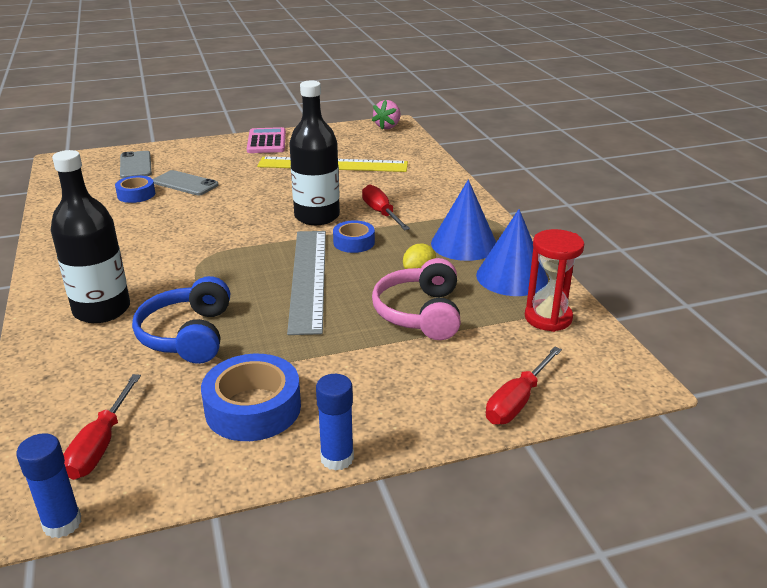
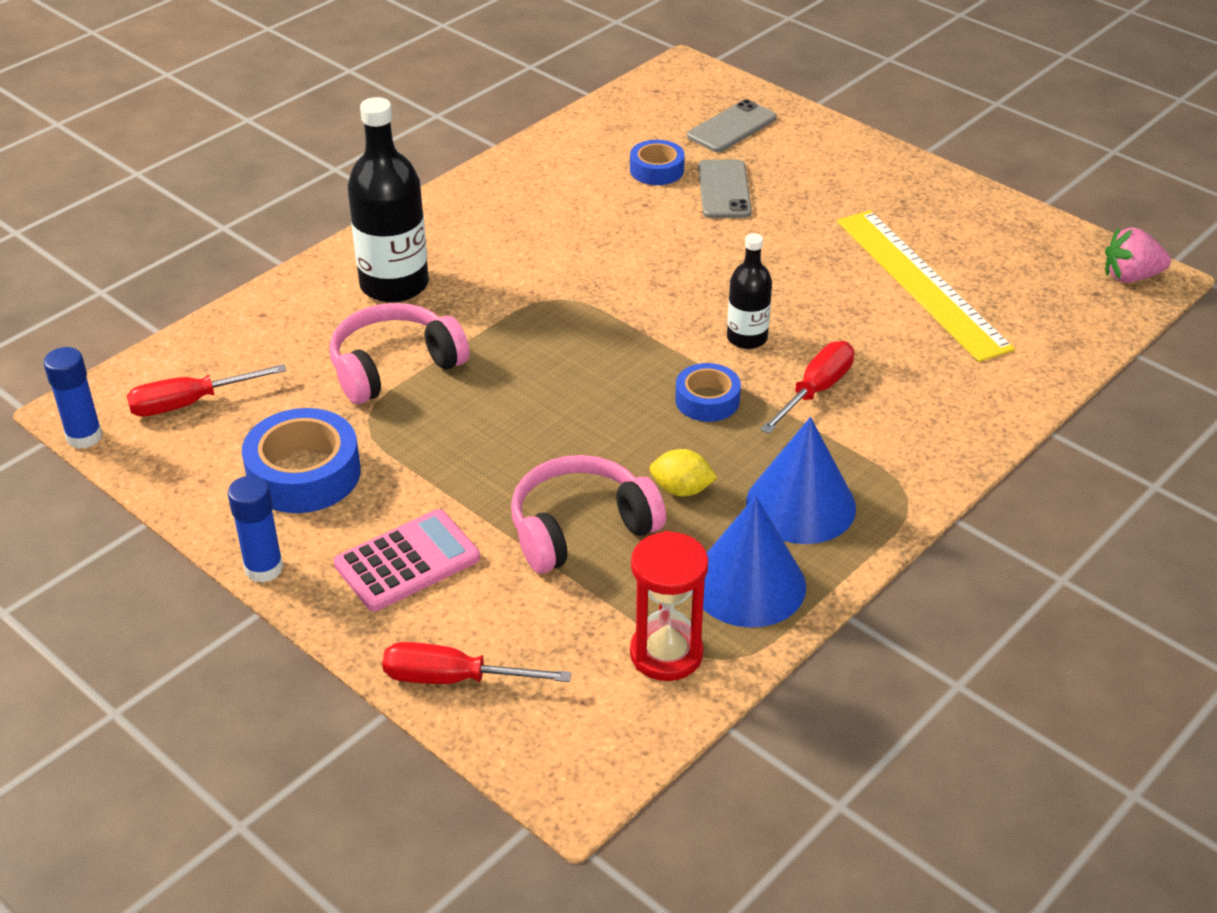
camera: 60 degrees right, 10 degrees up
(188, 335) = (394, 367): blue headphones -> pink headphones
(266, 142) = (927, 190): pink calculator -> pink calculator (407, 561)
(308, 278) = (582, 400): grey ruler -> none
(317, 216) = (747, 338): black bottle -> black bottle, size x0.57

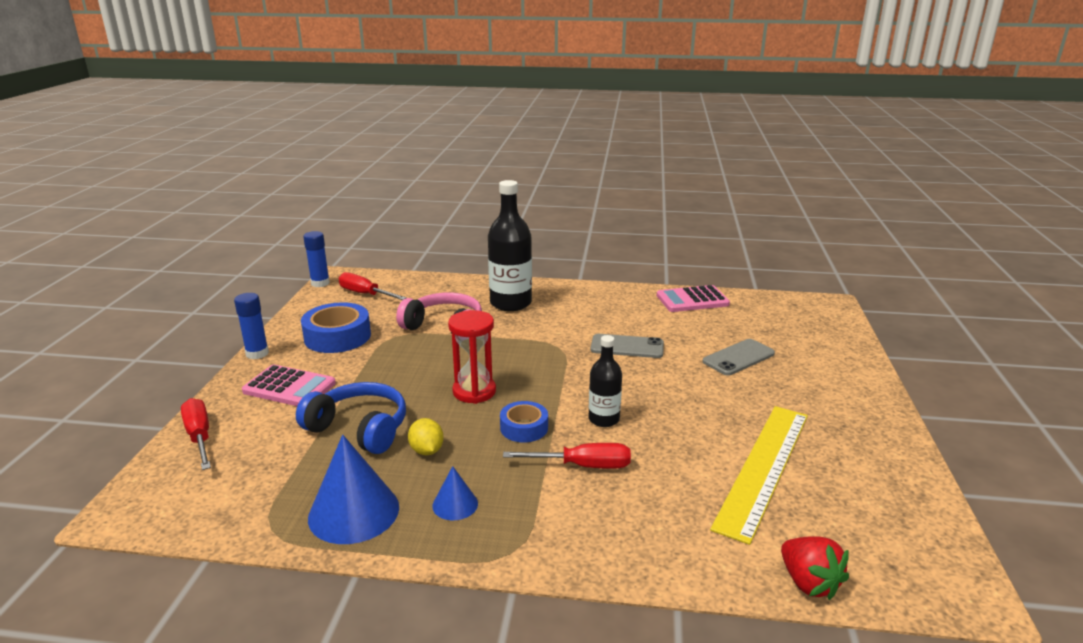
camera: 55 degrees right, 15 degrees down
(563, 148) = (692, 300): none -> pink calculator
(580, 528) = (359, 429): pink headphones -> blue headphones
(656, 170) = (720, 331): blue tape -> none
(666, 654) = (262, 503): red hourglass -> red hourglass (474, 391)
(732, 127) = (804, 337): grey phone -> grey phone (627, 347)
(801, 505) = (455, 504): blue cone -> blue cone, size x0.52
(1081, 346) = (808, 583): none -> red strawberry
(1130, 277) = (947, 579): pink strawberry -> none

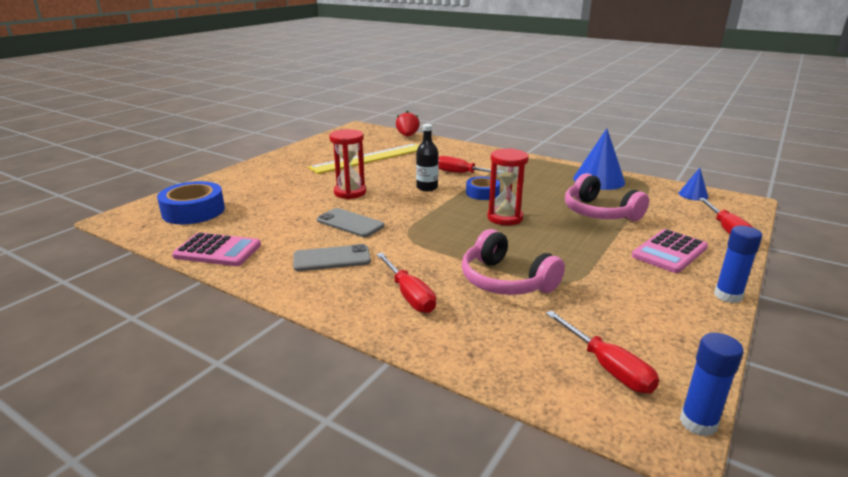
camera: 155 degrees left, 0 degrees up
(289, 387) = (669, 252): pink calculator -> pink calculator turned 90 degrees counterclockwise
(337, 336) = (635, 297): blue tape -> blue tape (193, 211)
(359, 429) = (599, 213): blue headphones -> pink headphones
(426, 451) = (552, 194): yellow lemon -> none
(455, 504) = (541, 173): blue cone -> blue cone (693, 195)
(510, 303) = (409, 295): black bottle -> red screwdriver
(684, 385) = (350, 192): none -> red hourglass
(738, 358) = (282, 199): grey phone -> grey phone (332, 258)

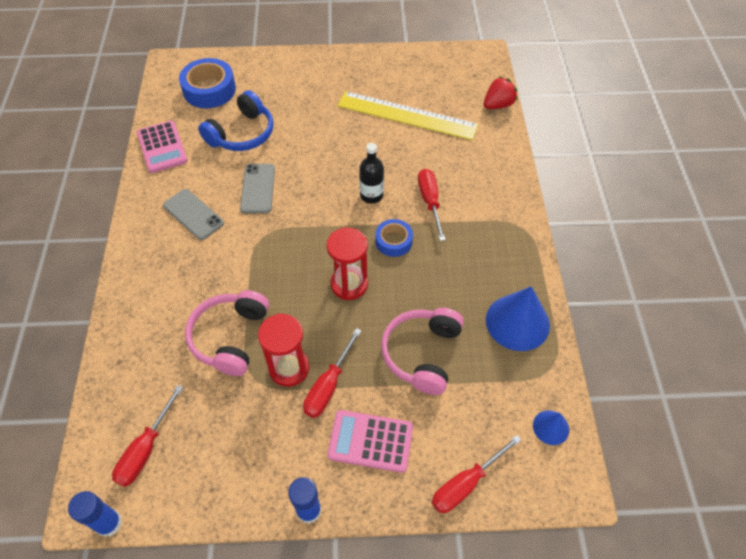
camera: 55 degrees right, 30 degrees up
(275, 212) = (242, 134): none -> blue headphones
(350, 192) = (316, 152): red hourglass -> red hourglass (289, 368)
(409, 295) = (171, 289): red screwdriver -> red screwdriver (328, 386)

